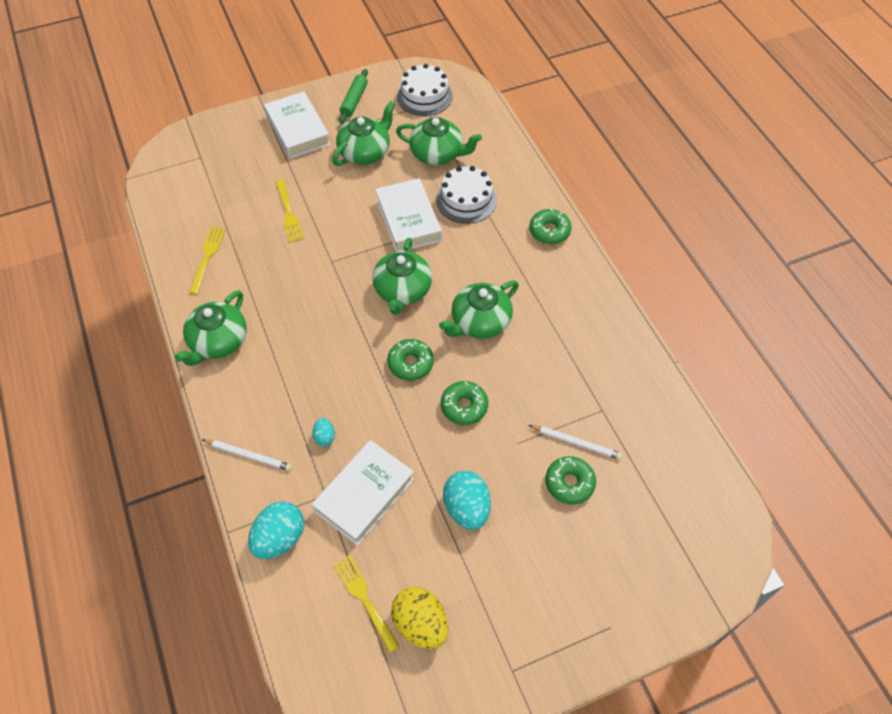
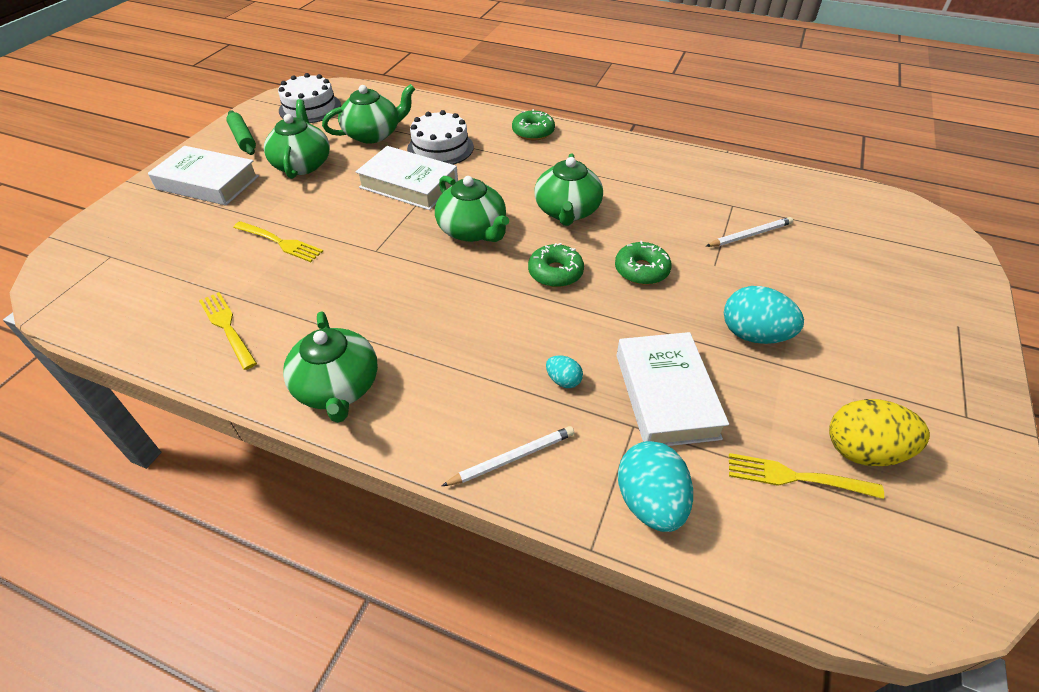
camera: 45 degrees left, 10 degrees down
(569, 483) = (787, 261): green donut -> none

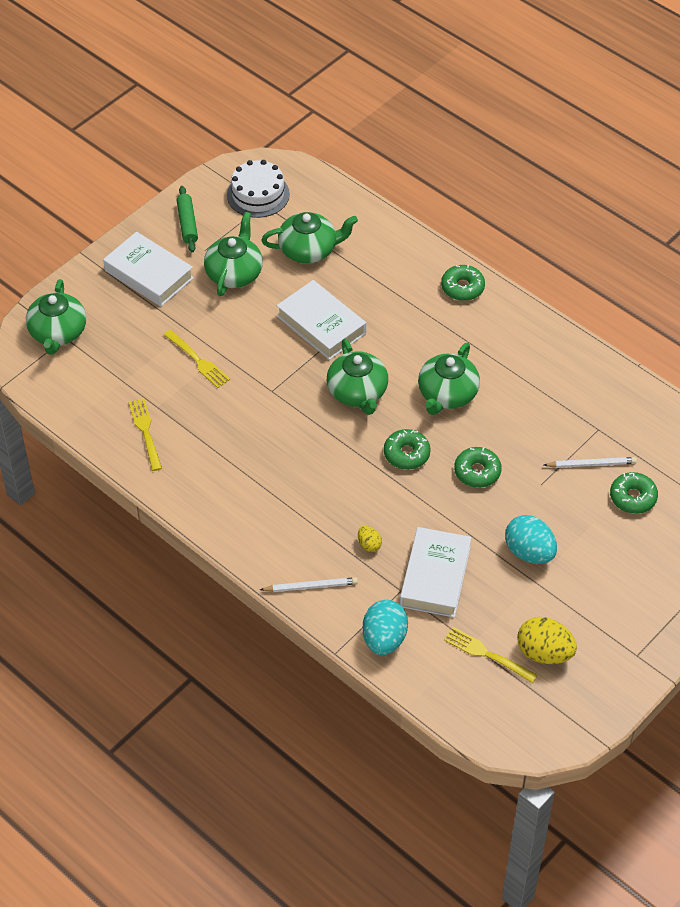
camera: 20 degrees right, 5 degrees up
(337, 387) = (212, 503): green teapot -> green teapot (58, 333)
(440, 148) = (365, 286): white cake -> none
(563, 380) = (369, 545): turquoise egg -> yellow egg
(814, 253) = (633, 497): none -> green donut

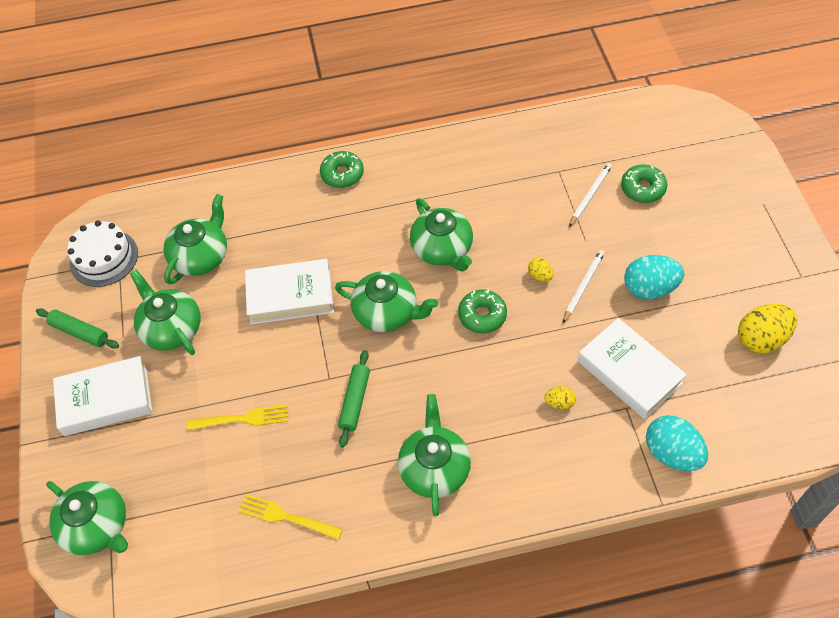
camera: 50 degrees left, 5 degrees up
(251, 496) = (434, 468): none -> green teapot
(266, 417) = (355, 401): none -> green rolling pin
(310, 586) = (573, 479): white pencil -> white pencil (583, 286)
(477, 472) = (540, 276): green donut -> yellow egg
(487, 654) = (737, 382): yellow fork -> none

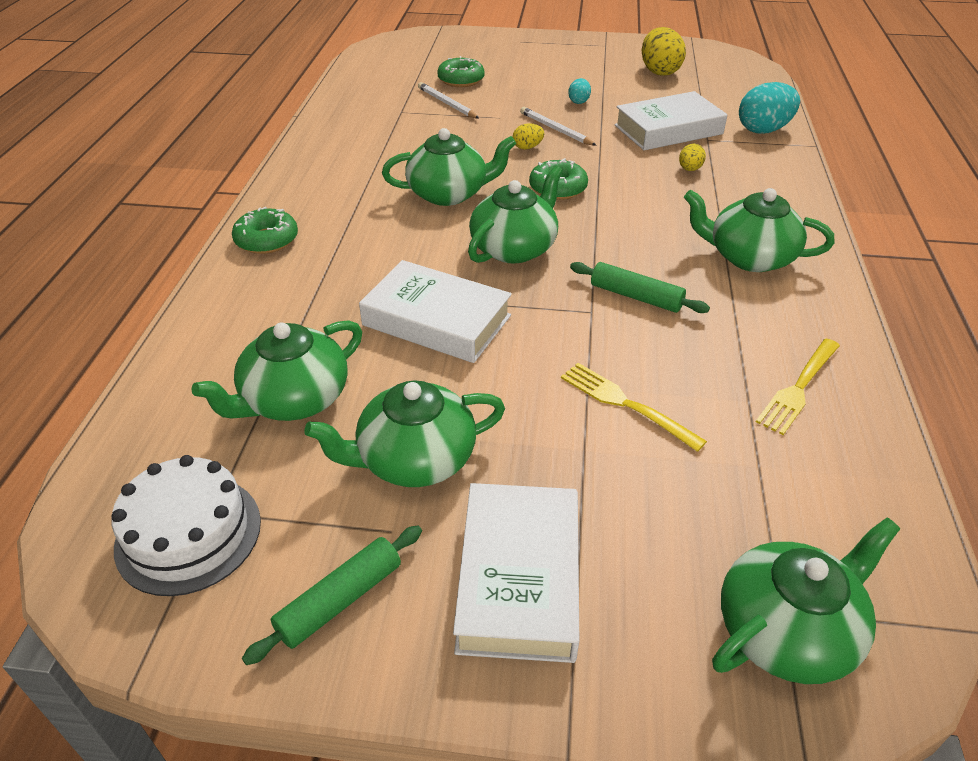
camera: 75 degrees left, 15 degrees down
(201, 256) = (294, 399): green teapot -> green teapot turned 90 degrees counterclockwise
(242, 419) = (625, 404): yellow fork -> yellow fork turned 60 degrees counterclockwise
(290, 296) = (437, 320): white book -> white book turned 75 degrees counterclockwise
(649, 288) = (579, 101): turquoise egg -> turquoise egg, size x0.50

